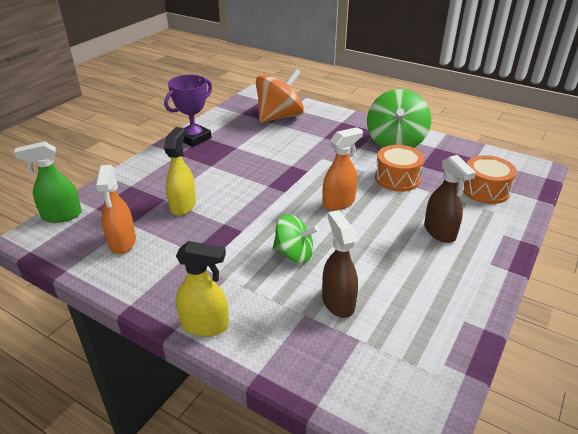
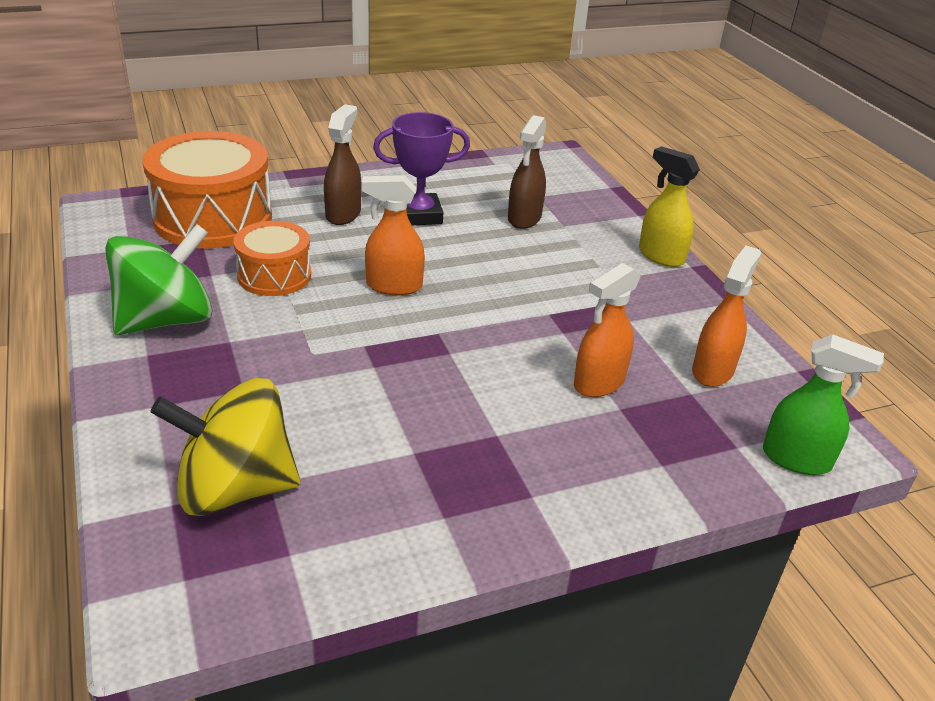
camera: 145 degrees left, 0 degrees up
(183, 205) = (598, 383): yellow spray bottle -> orange spray bottle
(194, 138) = (468, 525): purple trophy -> purple trophy (419, 215)
(279, 117) = (235, 488): orange spinning top -> yellow spinning top
(294, 254) = (517, 265): green spinning top -> none
(485, 190) = (213, 218): orange drum -> orange drum, size x1.73

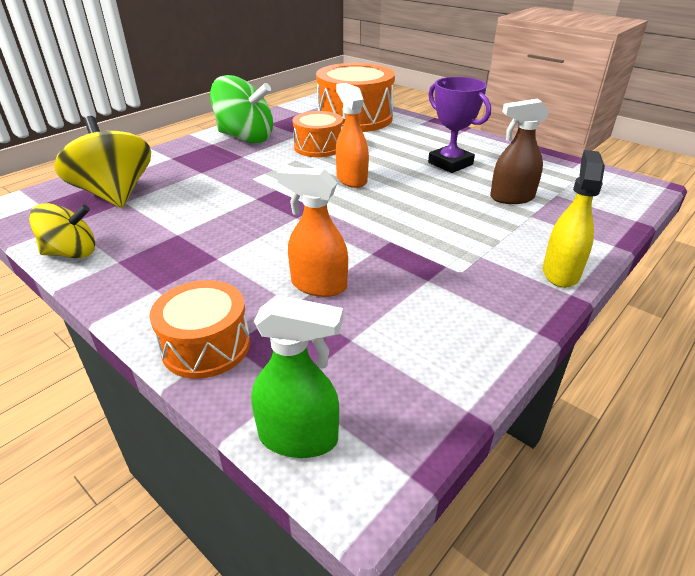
camera: 65 degrees right, 0 degrees up
(343, 214) = (413, 144): brown spray bottle -> none
(389, 558) = (72, 253): none -> yellow spinning top
(657, 481) = (206, 346): none -> orange drum
(713, 371) = (401, 345): orange spray bottle -> none
(797, 459) = (299, 438): green spray bottle -> green spray bottle turned 75 degrees counterclockwise

